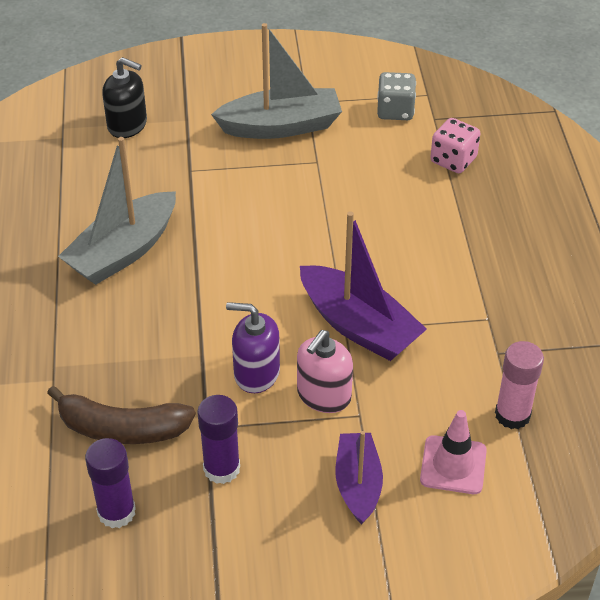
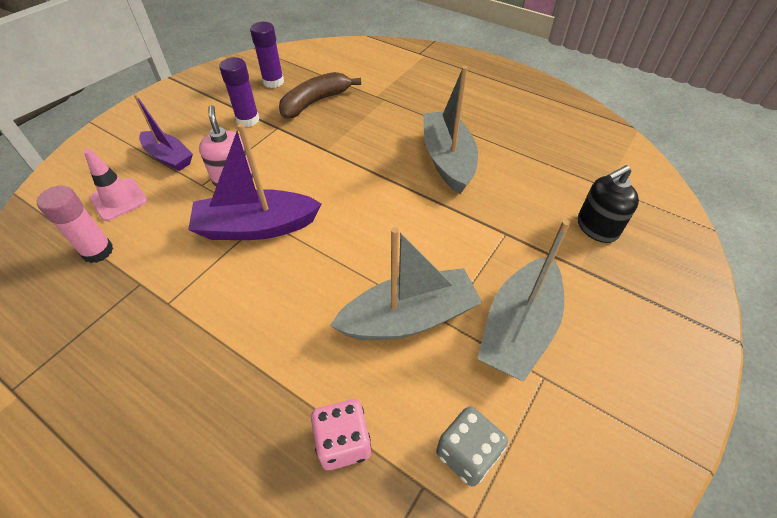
camera: 130 degrees right, 5 degrees up
(256, 373) = (285, 162): purple soap dispenser -> none
(335, 180) = (409, 318): none -> grey boat

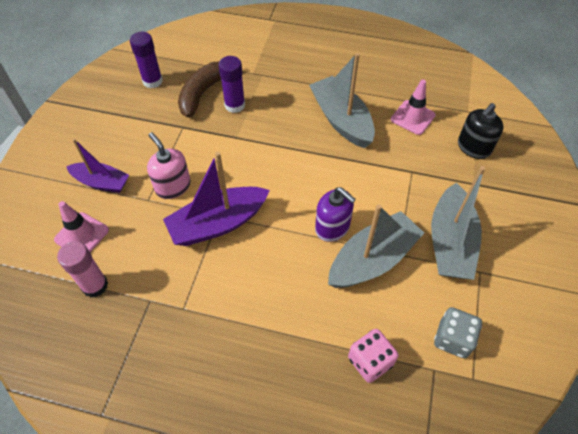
camera: 20 degrees left, 5 degrees up
(248, 120) = (151, 126): purple glue stick -> purple glue stick (234, 105)
(379, 267) = (332, 227): none -> purple soap dispenser
(533, 177) = (412, 117): none -> pink traffic cone

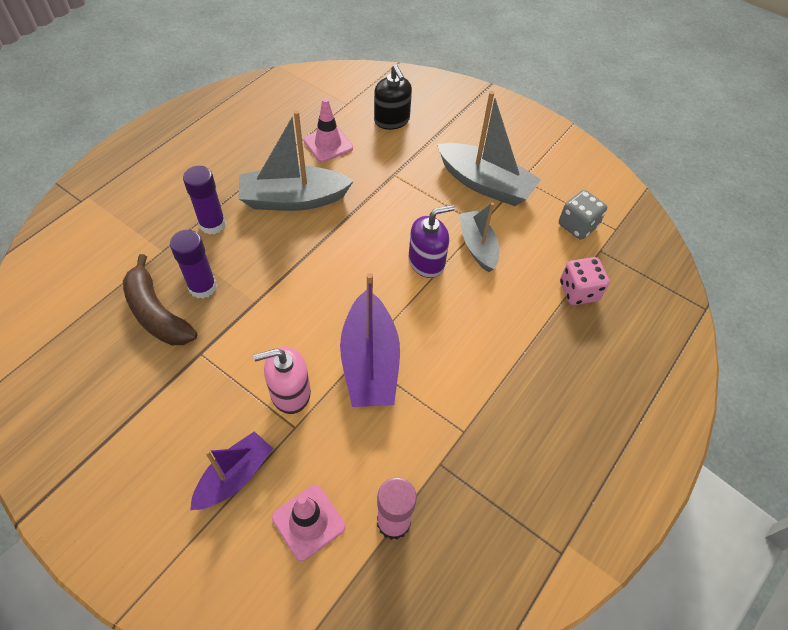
camera: 70 degrees left, 0 degrees up
(152, 81) = (90, 364): purple glue stick -> purple glue stick (212, 224)
(372, 259) = (477, 246): grey boat -> grey boat, size x0.64

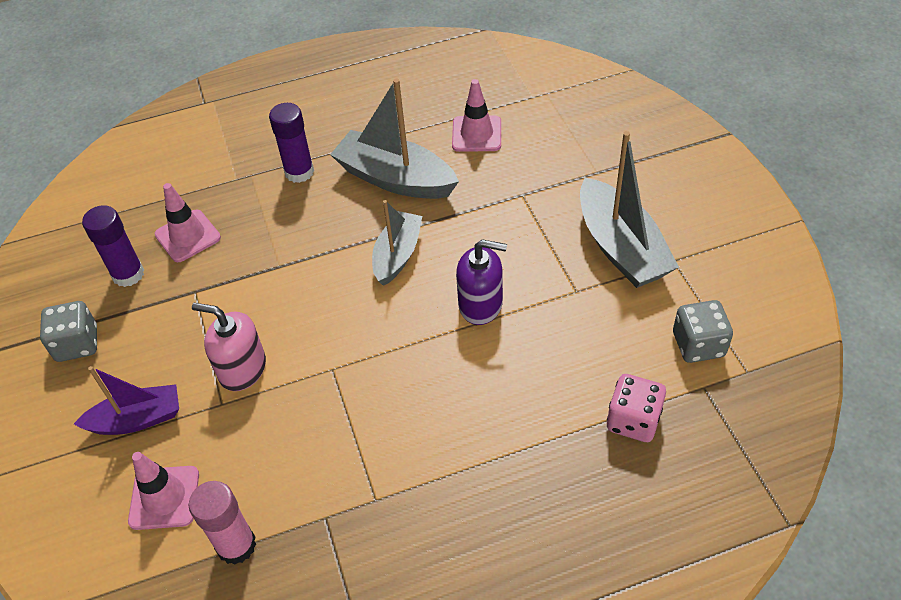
camera: 40 degrees right, 5 degrees down
(128, 446) = (77, 344): none -> grey dice
(157, 313) = (188, 236): brown banana -> pink traffic cone
(202, 287) = (244, 229): purple glue stick -> purple glue stick (128, 274)
(370, 362) = (338, 379): purple boat -> none
(392, 120) = (569, 133): black soap dispenser -> none
(477, 246) = (553, 313): grey boat -> grey boat (397, 255)

